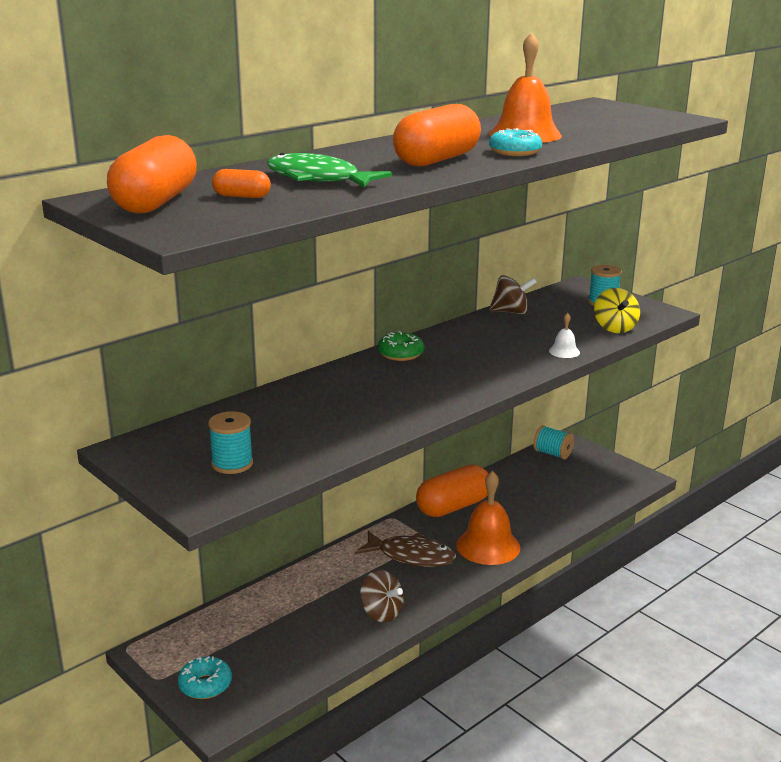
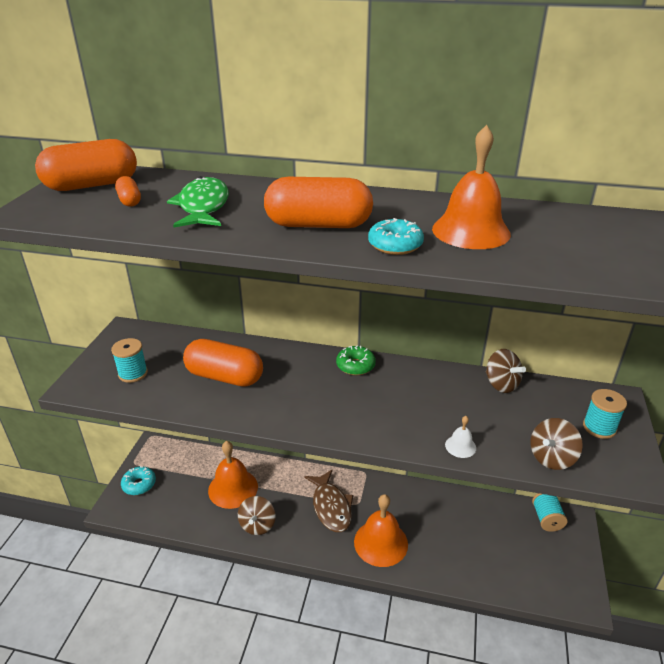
camera: 55 degrees right, 10 degrees up
(306, 611) = (233, 488): none -> orange bell
(453, 506) = (410, 497): orange capsule -> orange capsule (224, 377)
(615, 328) = (551, 458): yellow spinning top -> brown spinning top

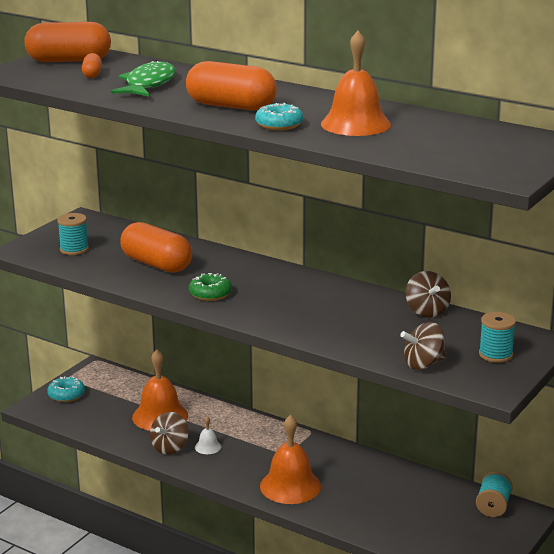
camera: 20 degrees right, 10 degrees down
(331, 507) = (255, 450): brown fish -> none
(355, 366) = (289, 276): green donut -> green donut (210, 294)
(460, 446) = (342, 343): white bell -> white bell (208, 447)

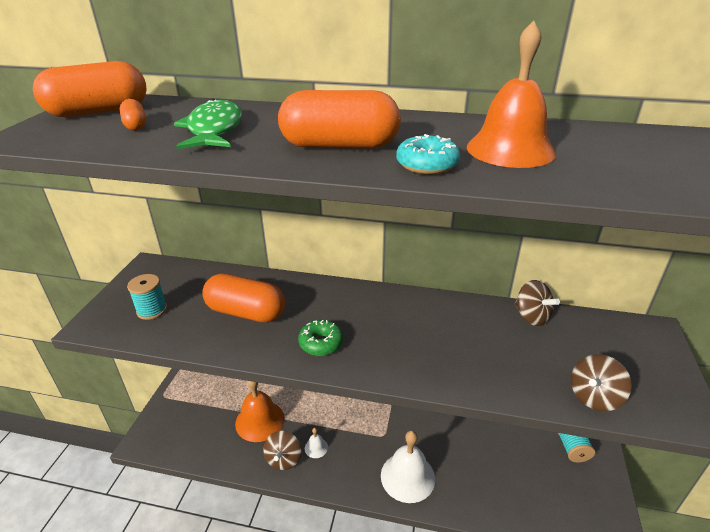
camera: 20 degrees left, 10 degrees up
(66, 395) = (167, 418): turquoise donut -> none
(290, 486) = (407, 476): orange bell -> white bell
(495, 355) = (640, 362): turquoise spool -> none

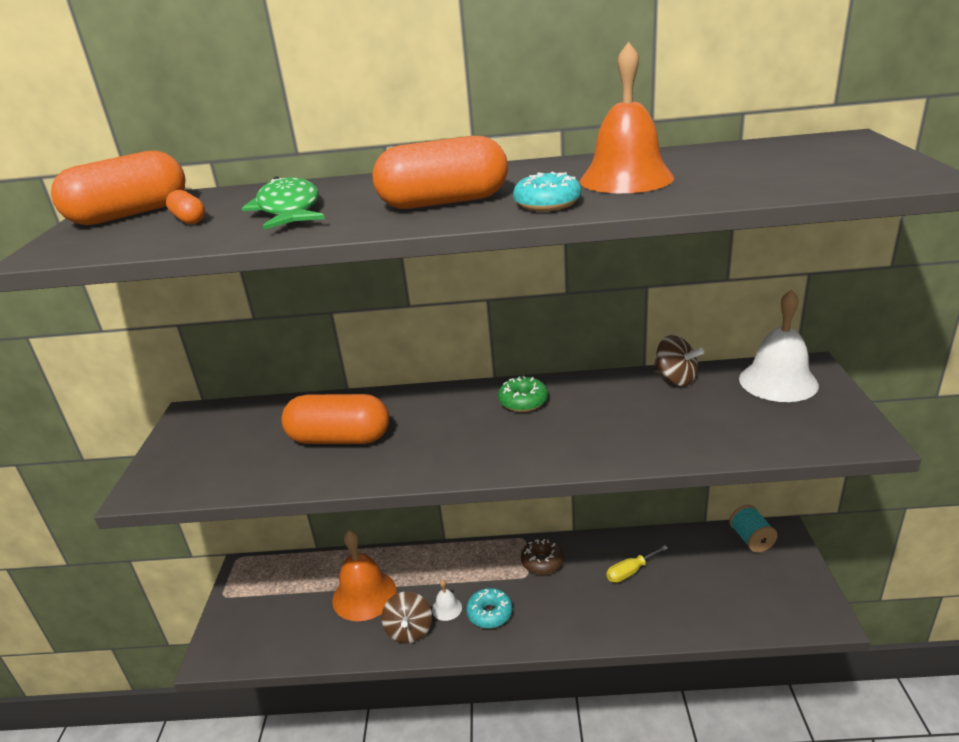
camera: 10 degrees left, 5 degrees down
(152, 310) = (217, 459): turquoise spool -> none
(321, 343) = (444, 451): green donut -> green donut (523, 401)
(347, 460) = (490, 613): none -> turquoise donut
(399, 426) = (542, 562): none -> brown donut
(407, 476) = (569, 613): white bell -> white bell (778, 381)
(465, 453) = (630, 572): none -> yellow screwdriver
(594, 397) = (765, 440): brown spinning top -> none

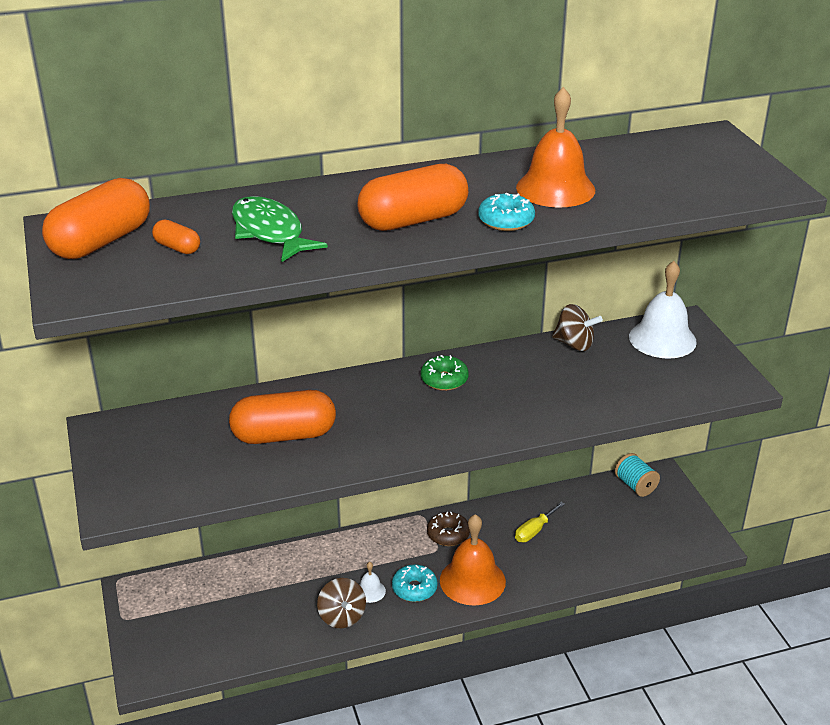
camera: 20 degrees left, 5 degrees up
(364, 595) = (280, 593): orange bell -> orange bell (472, 580)

